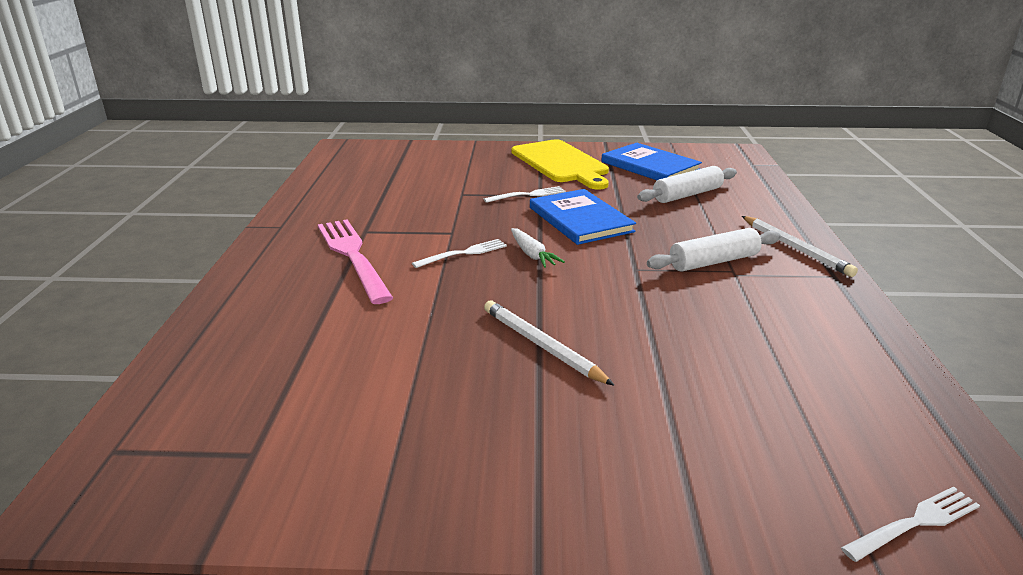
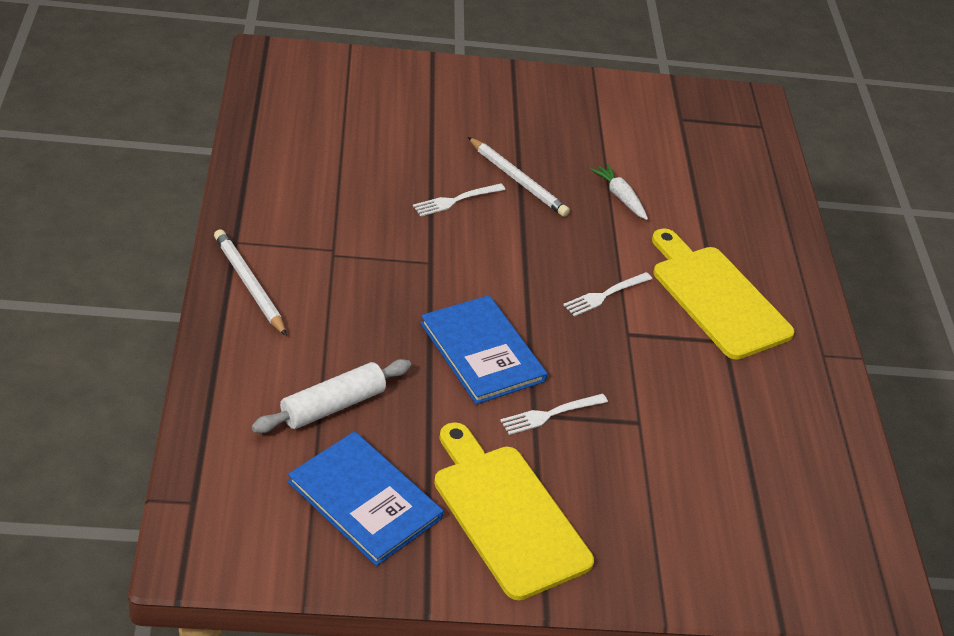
camera: 170 degrees right, 15 degrees up
(352, 255) = (716, 297): pink fork -> yellow cutting board
(532, 254) = (534, 289): white carrot -> white carrot (620, 197)
(714, 262) = (347, 268): white rolling pin -> none
(915, 522) = (317, 62): white fork -> white fork (455, 200)

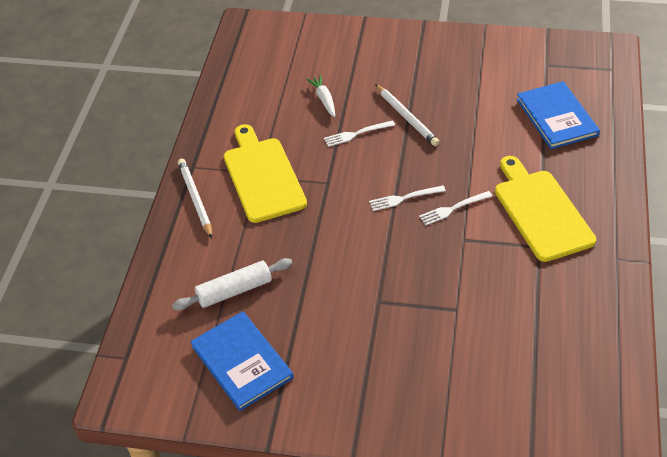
camera: 20 degrees right, 5 degrees up
(482, 352) = (350, 252): blue book -> blue book (556, 117)
(507, 514) = (341, 377): yellow cutting board -> yellow cutting board (262, 176)
(549, 415) = (389, 302): white fork -> white fork (403, 198)
(620, 197) = (482, 130): white carrot -> white carrot (324, 99)

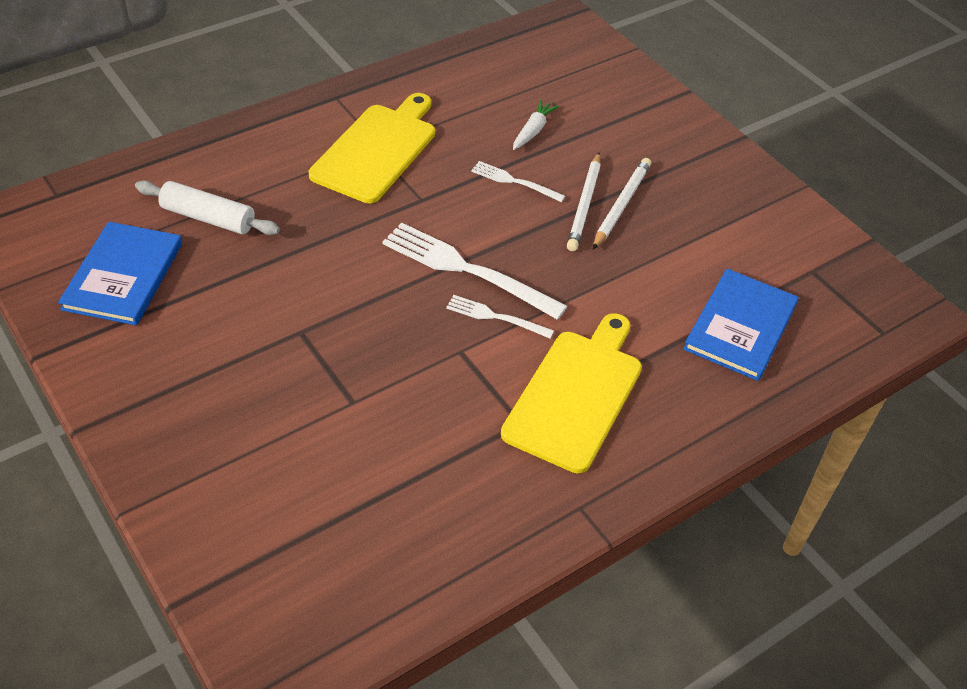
camera: 40 degrees right, 0 degrees up
(195, 199) = (296, 123): white pencil -> white pencil (621, 205)
(403, 198) = (465, 269): white fork -> white fork, size x1.88

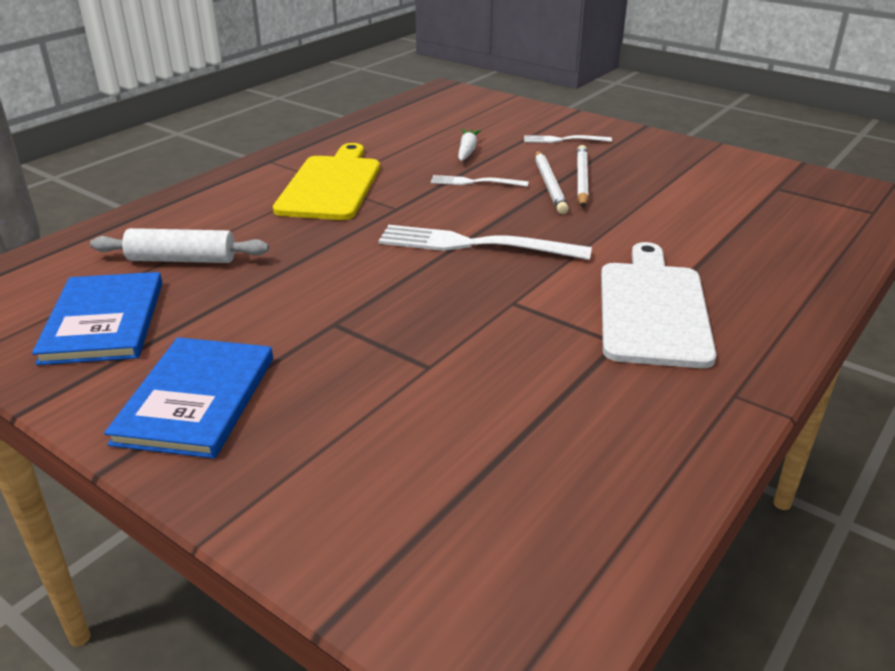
camera: 15 degrees left, 15 degrees down
(494, 317) = (527, 271): white fork -> white fork (562, 140)
(576, 394) = (653, 308): yellow cutting board -> white cutting board
(740, 327) = (754, 232): blue book -> blue book (196, 399)

